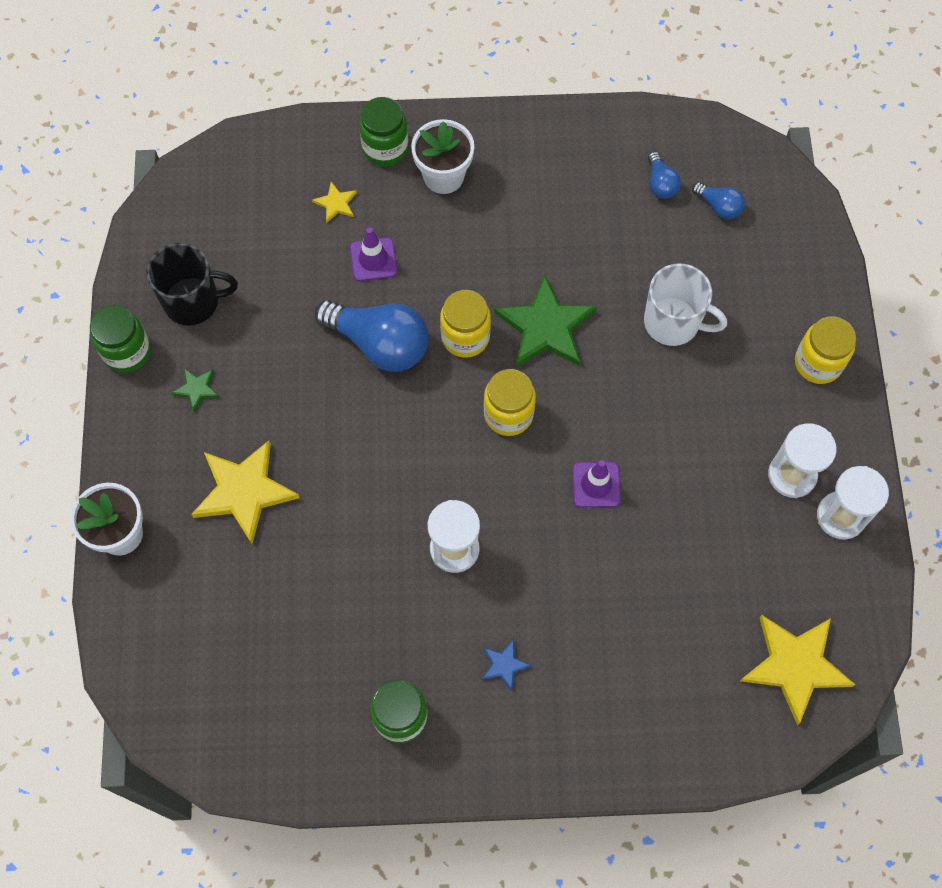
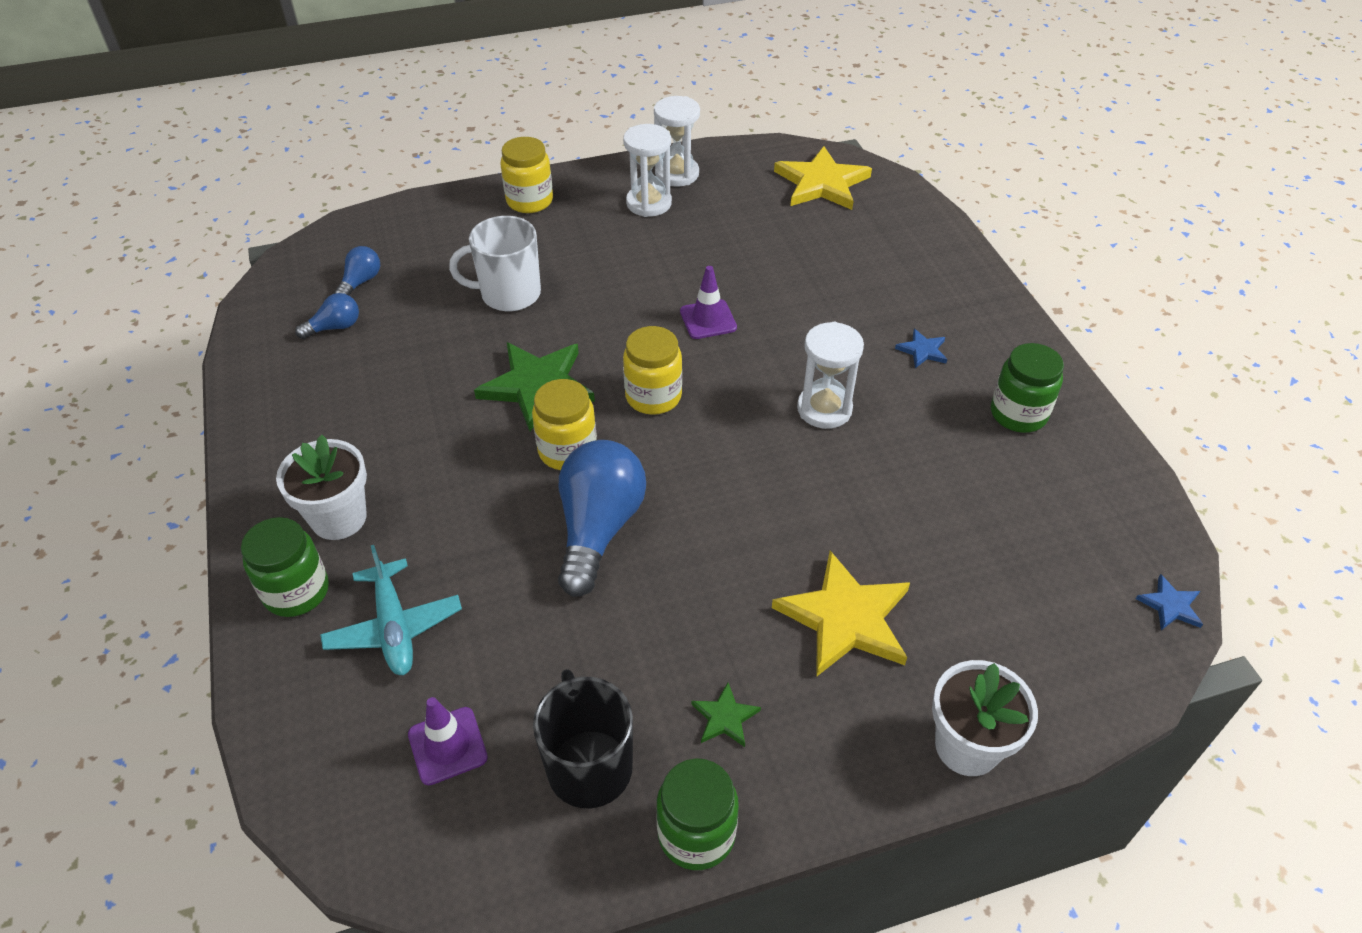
camera: 105 degrees left, 20 degrees down
(172, 738) = (1170, 605): none -> blue star
(336, 203) = (394, 627): yellow star -> turquoise plane
(373, 259) = (477, 563): purple traffic cone -> purple traffic cone (447, 746)
(673, 323) = (509, 294): white mug -> white mug turned 105 degrees counterclockwise

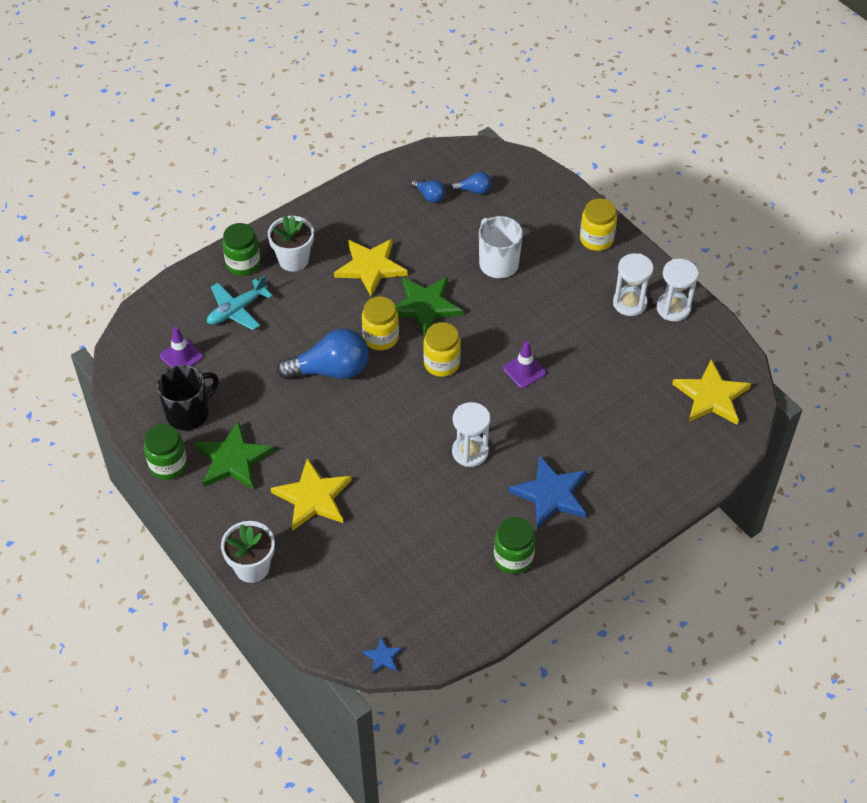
camera: 70 degrees right, 5 degrees up
(422, 427) = (370, 267): none -> yellow star
(725, 717) = (233, 459): green star -> green star, size x2.17
(922, 350) = (551, 494): blue star -> blue star, size x2.17

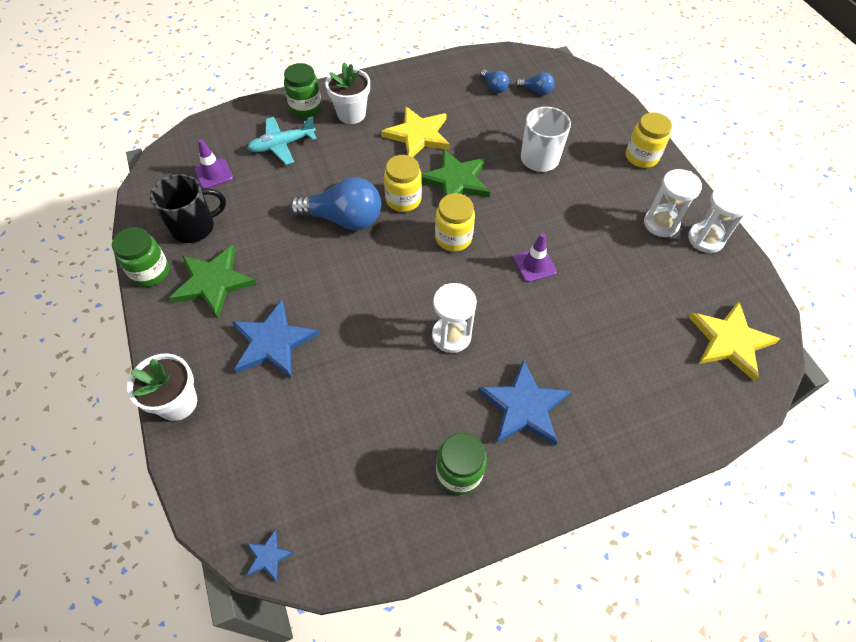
camera: 15 degrees right, 5 degrees up
(313, 497) = (273, 342): yellow star -> blue star

